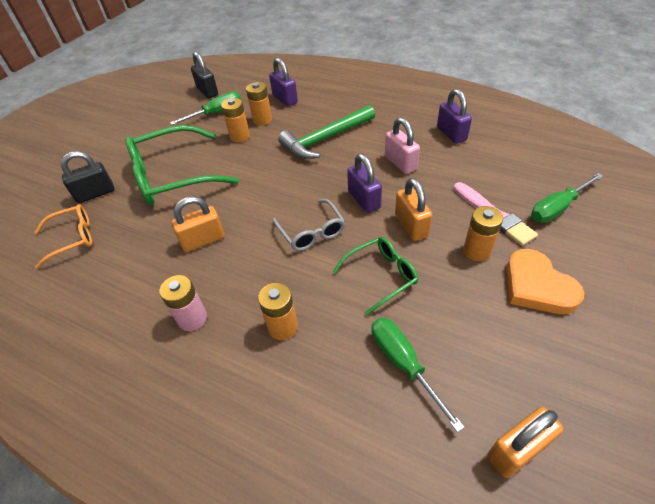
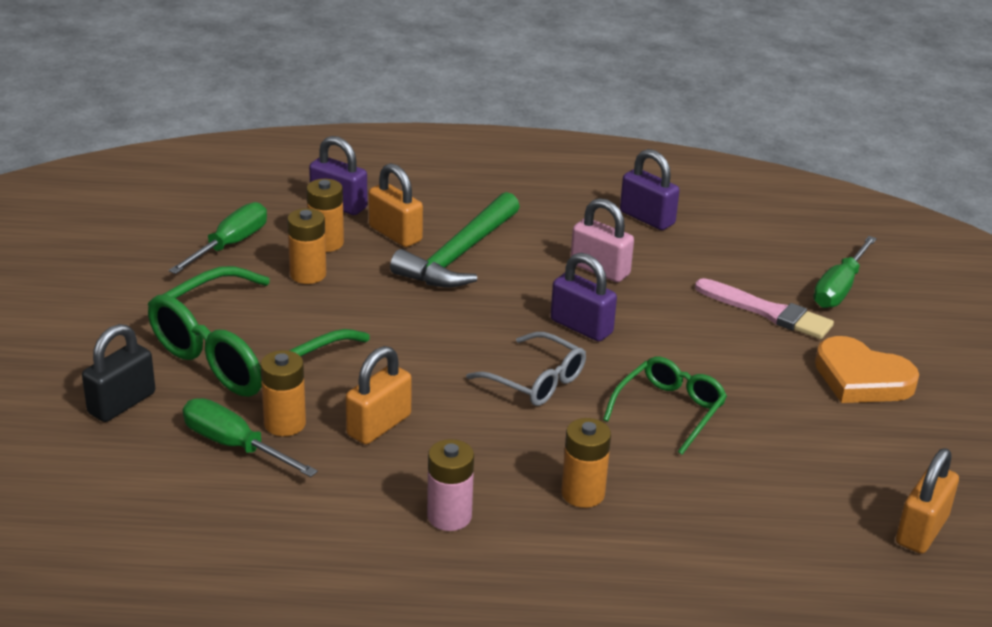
camera: 30 degrees left, 15 degrees down
(72, 238) = (148, 471): orange glasses -> none
(207, 91) = (177, 212): black padlock -> none
(403, 364) = (758, 490): green screwdriver -> green screwdriver (234, 445)
(411, 225) = (669, 345): orange padlock -> orange padlock (395, 234)
(477, 251) = (770, 356): orange battery -> orange battery (285, 423)

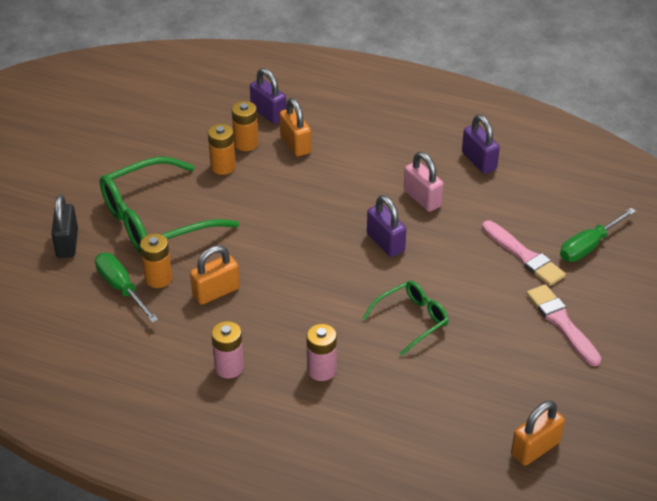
camera: 20 degrees right, 10 degrees up
(122, 403) = (67, 243): black padlock -> black padlock turned 60 degrees counterclockwise
(230, 245) = (183, 134): green screwdriver -> none
(459, 255) = (330, 169): green hammer -> none
(535, 380) = (333, 279): grey glasses -> none
(583, 493) = (321, 370): orange battery -> pink battery
(861, 378) = (562, 323): orange heart -> pink brush

